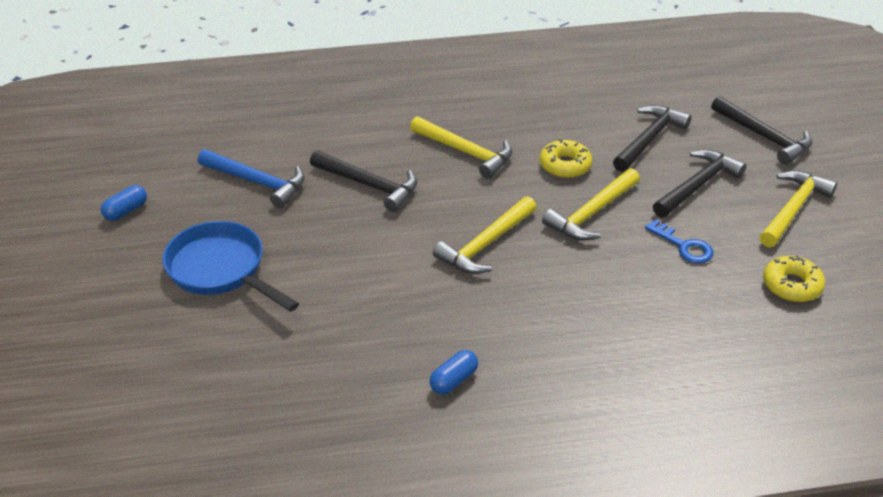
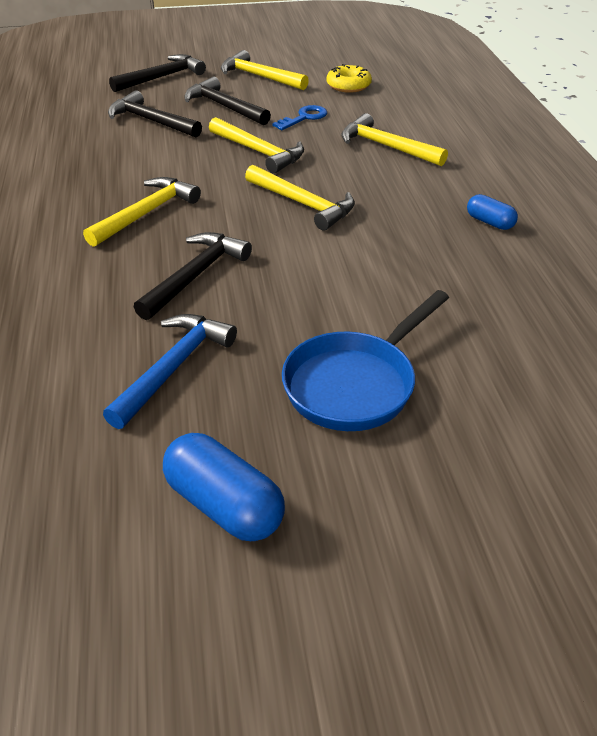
camera: 90 degrees left, 0 degrees up
(126, 211) = (224, 505): blue capsule -> blue capsule, size x1.75
(565, 165) = (183, 161): yellow donut -> none
(620, 311) = (386, 147): none -> yellow hammer

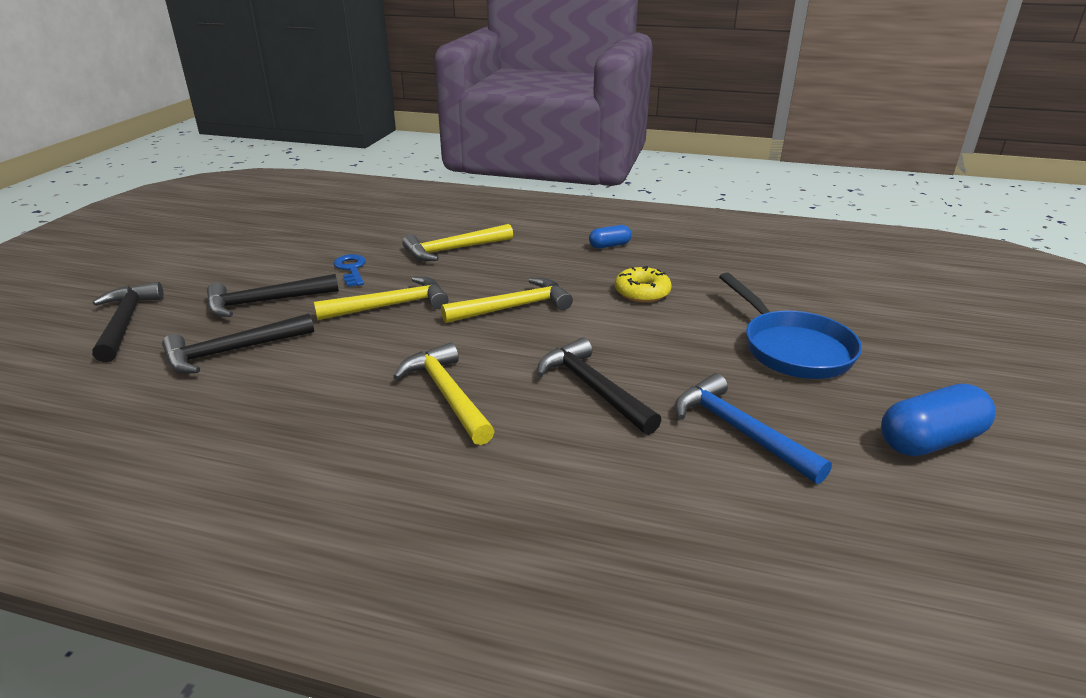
camera: 65 degrees left, 10 degrees down
(259, 77) = (226, 269): yellow hammer -> none
(348, 85) = (317, 235): yellow donut -> yellow donut (642, 292)

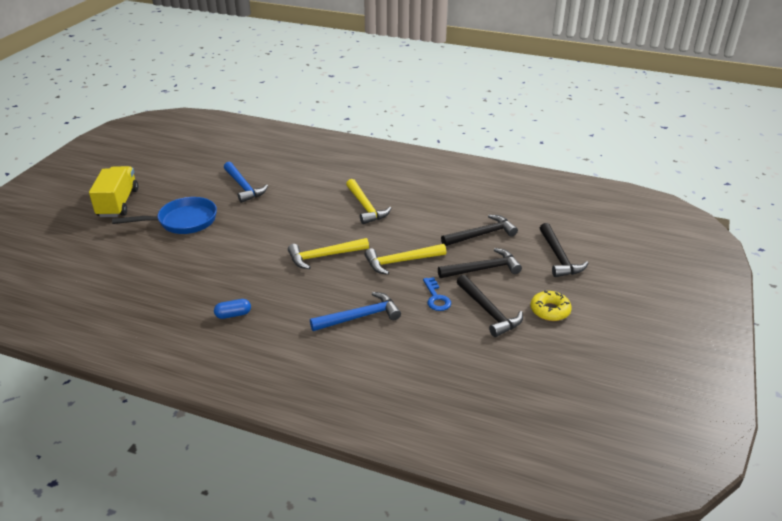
camera: 175 degrees left, 5 degrees up
(454, 250) = (360, 317): yellow hammer -> blue hammer
(593, 388) = (296, 206): black hammer -> black hammer (489, 311)
(642, 292) = (237, 264): yellow donut -> yellow donut (550, 310)
(792, 348) = (183, 221): blue pan -> blue pan turned 90 degrees clockwise
(930, 441) = (170, 180): blue capsule -> none
(962, 377) = (118, 203): none -> yellow truck

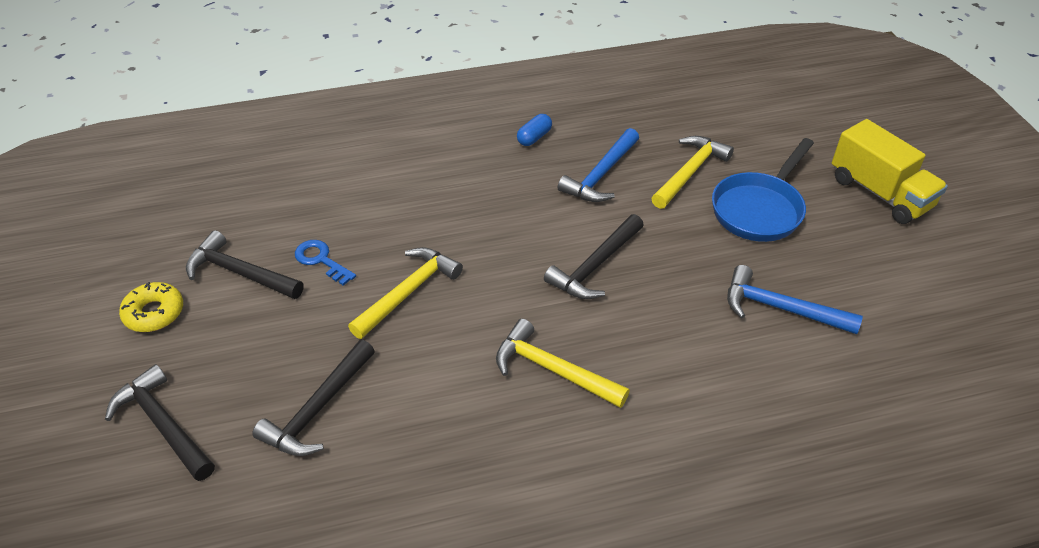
camera: 145 degrees right, 10 degrees up
(324, 256) = (518, 249): yellow hammer -> yellow hammer (689, 172)
(360, 317) = (396, 195): blue hammer -> blue hammer (601, 175)
(482, 269) = (281, 337): black hammer -> black hammer (595, 266)

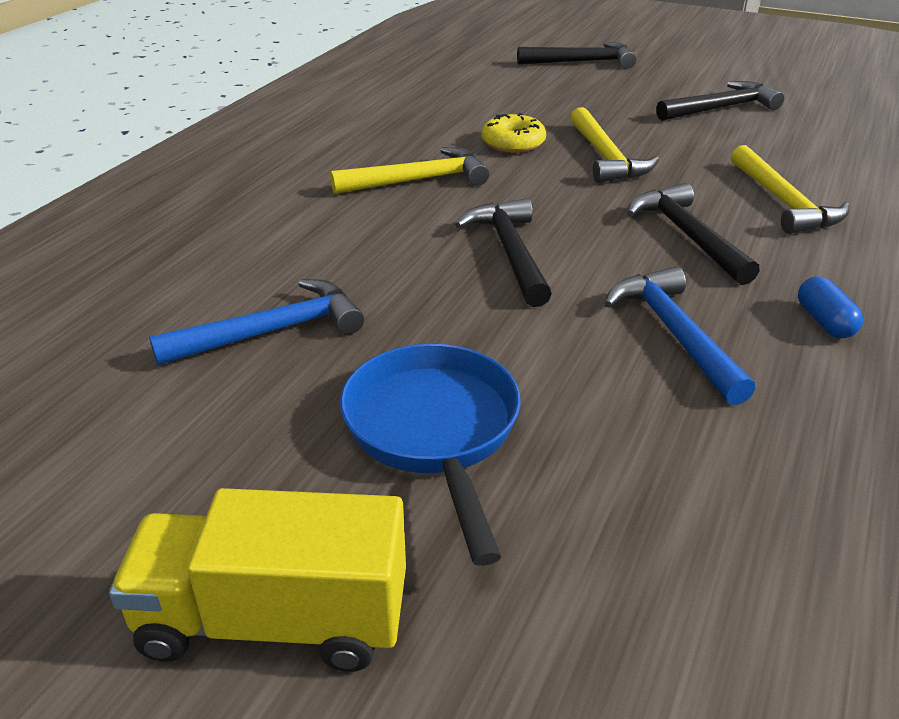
camera: 130 degrees right, 10 degrees down
(154, 313) = (705, 77): yellow donut -> yellow donut (513, 143)
(318, 409) = (523, 99): black hammer -> black hammer (687, 236)
(321, 260) = (700, 137): blue key -> none
(689, 172) = (595, 417): yellow hammer -> yellow hammer (783, 202)

